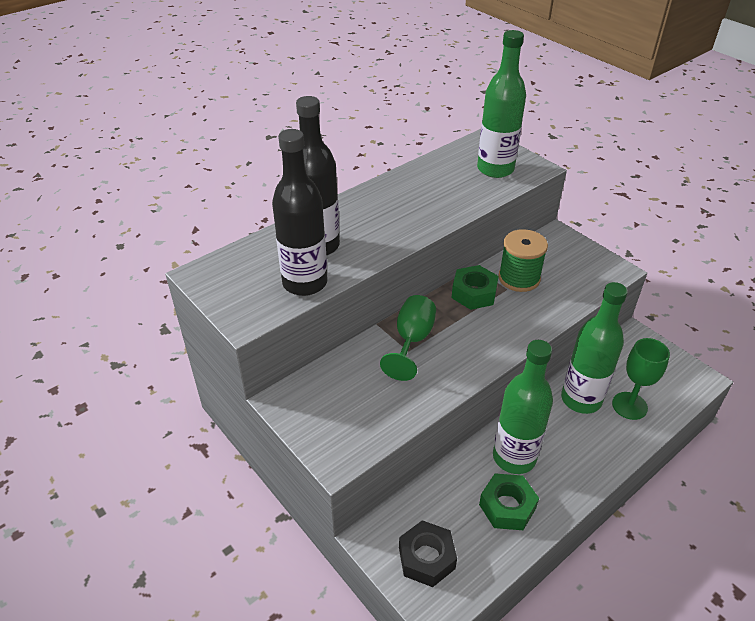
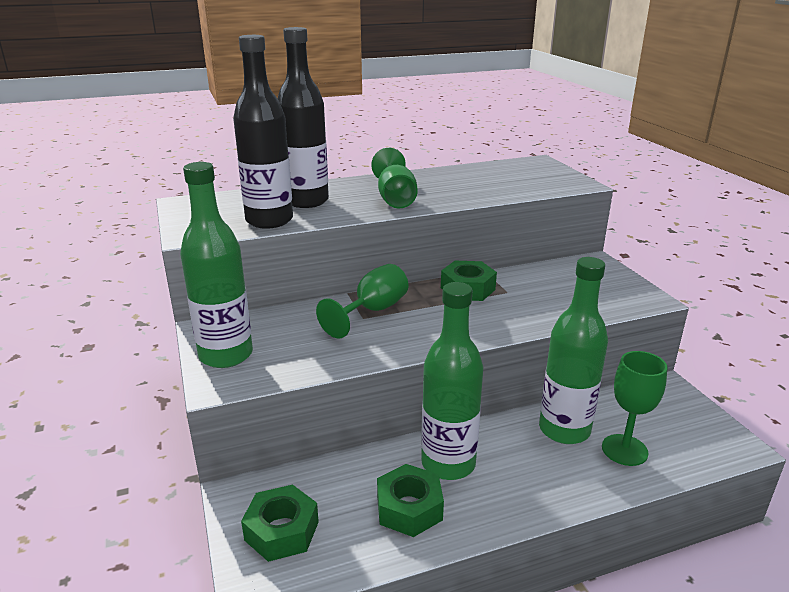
camera: 20 degrees right, 15 degrees down
(395, 224) = (395, 198): none -> green goblet
(426, 558) = (282, 531): black nut -> green nut
(495, 169) = (532, 179): green bottle -> green bottle (226, 355)
(519, 278) = (527, 286): green spool -> none

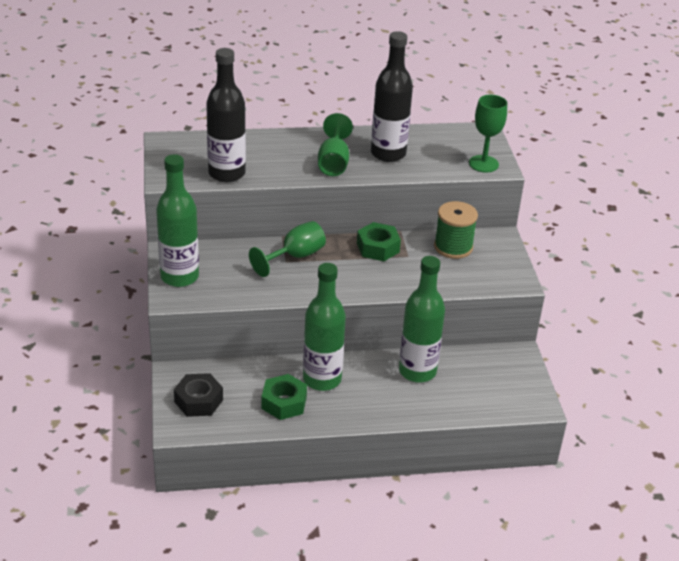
camera: 10 degrees right, 10 degrees up
(282, 531) = (198, 401): green nut -> black nut
(306, 201) = (261, 155): black bottle -> black bottle (388, 154)
(552, 276) = (453, 247): none -> green spool
(624, 450) = (452, 393): green goblet -> green goblet (483, 164)

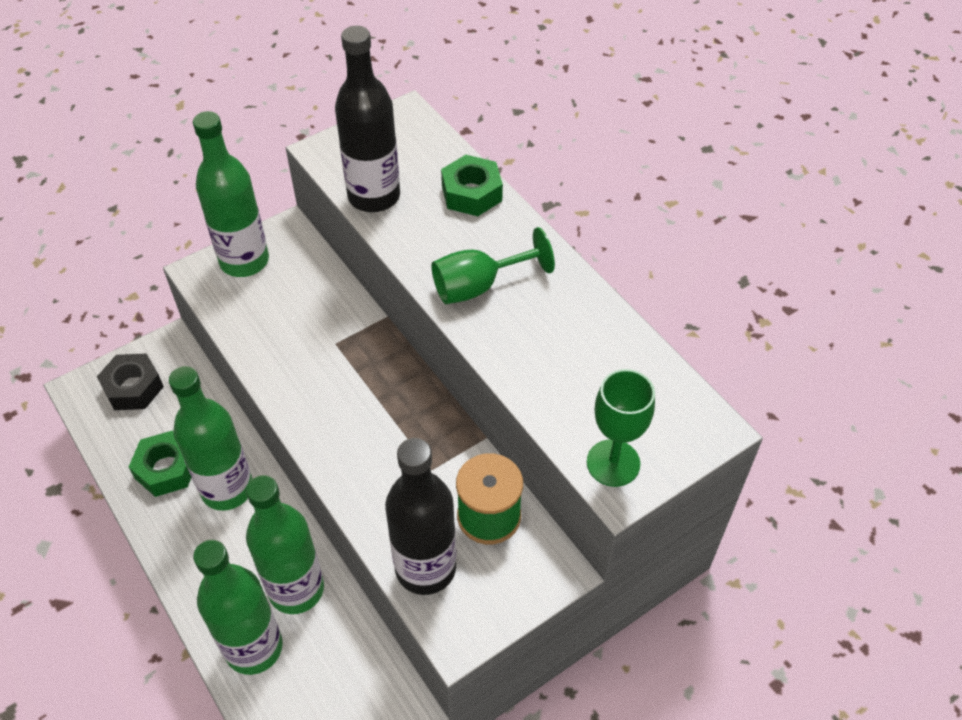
camera: 65 degrees right, 15 degrees up
(295, 257) = (350, 348): green goblet -> none
(378, 248) = (427, 427): green nut -> green nut (471, 193)
(388, 154) = (548, 336): black bottle -> black bottle (425, 568)
(445, 400) = (254, 647): none -> green bottle

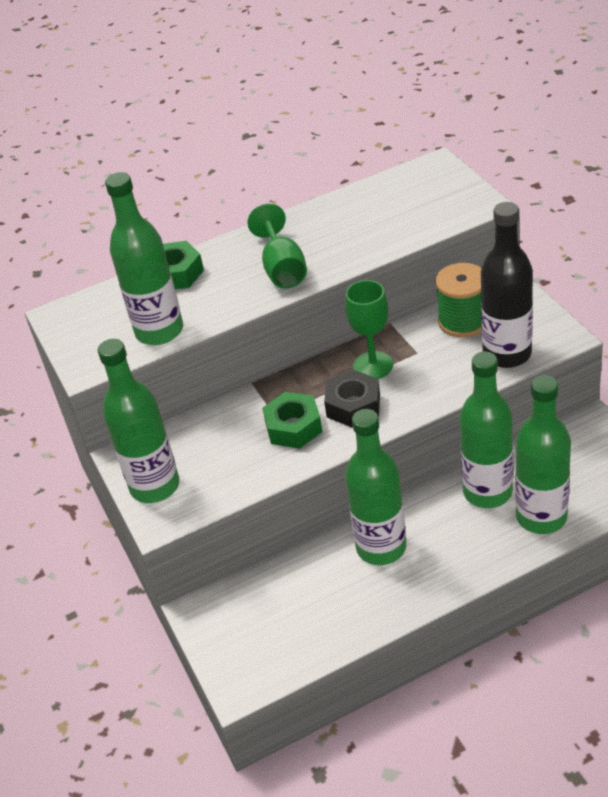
camera: 75 degrees left, 10 degrees down
(133, 388) = (246, 637): black nut -> black nut (353, 405)
(166, 469) = (352, 597): green nut -> green nut (293, 427)
(374, 196) = (159, 331): black bottle -> green bottle
(613, 463) = (461, 206): green goblet -> green goblet (373, 365)

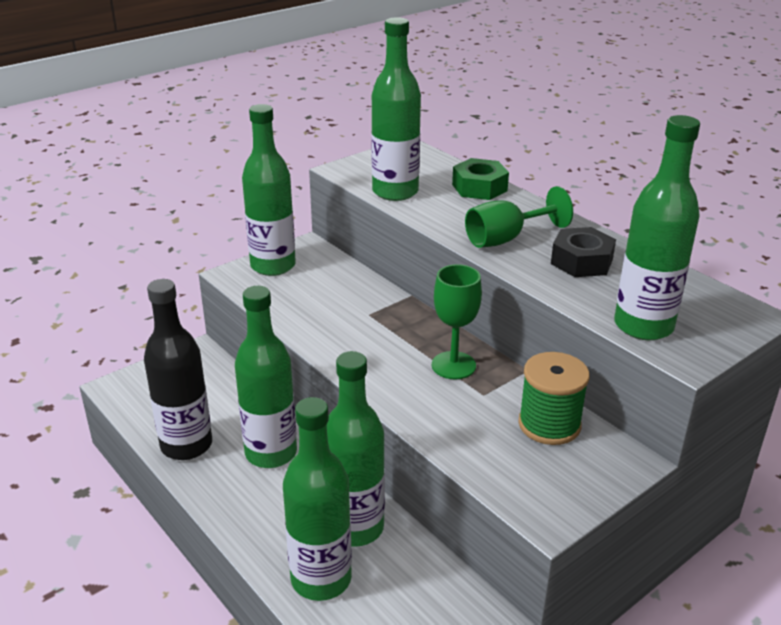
camera: 70 degrees right, 10 degrees down
(293, 427) = (353, 327): green nut -> none
(353, 405) = (389, 359): black nut -> black nut (581, 261)
(439, 216) = (643, 326): none -> green bottle
(507, 354) = (500, 466): black bottle -> black bottle (186, 445)

